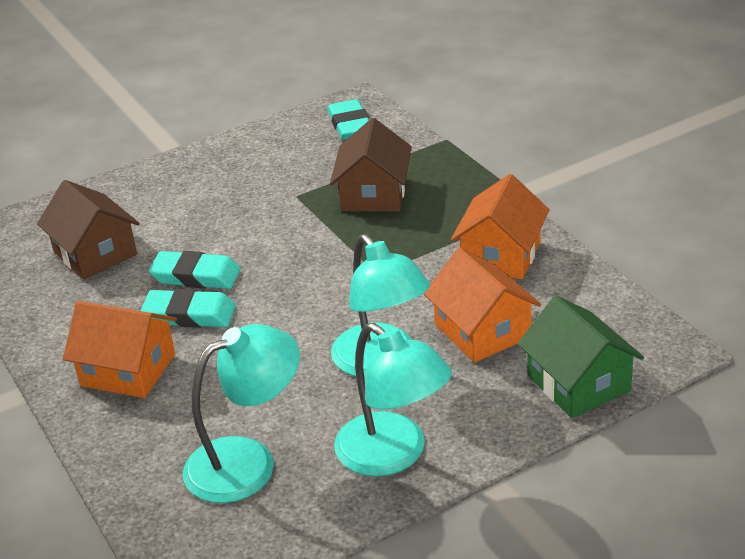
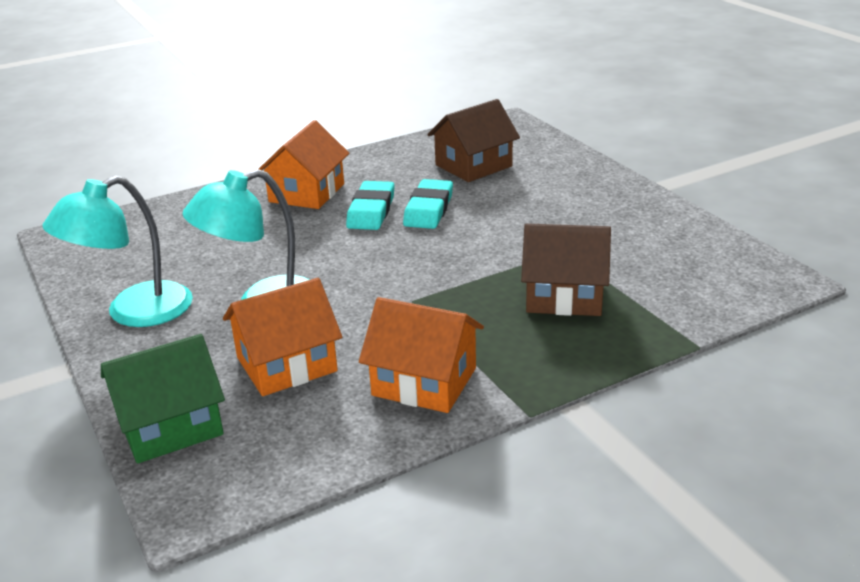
camera: 90 degrees right, 5 degrees down
(247, 462) = (169, 247): turquoise lamp -> none
(350, 125) = (723, 277): turquoise eraser -> none

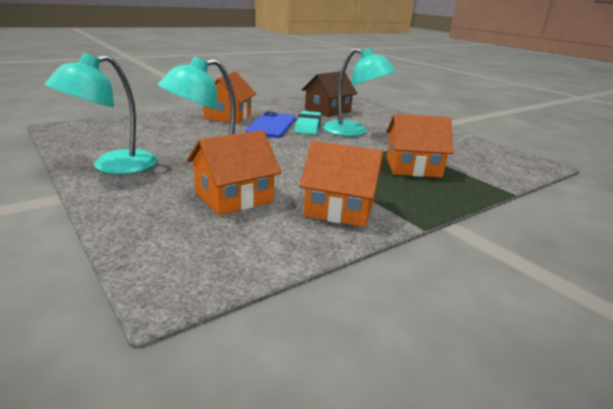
camera: 10 degrees left, 5 degrees down
(170, 426) = (145, 233): green house -> none
(371, 211) = (272, 125): turquoise eraser -> blue phone
(499, 217) = (353, 131): none -> turquoise lamp
(564, 296) = (413, 167): brown house -> orange house

